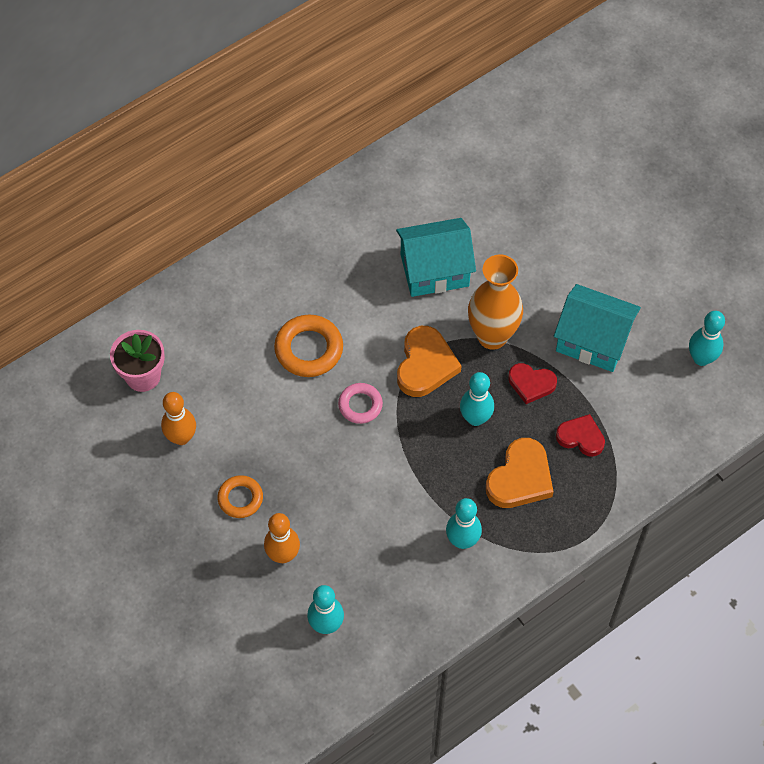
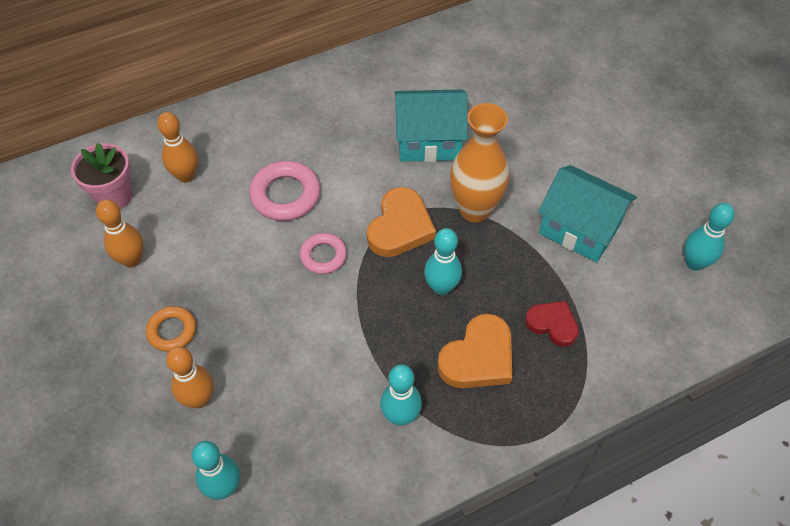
camera: 10 degrees right, 5 degrees down
(206, 344) = (186, 176): none -> orange bowling pin
(309, 349) = (285, 195): orange ring -> pink ring
(531, 384) = (507, 261): red heart -> none

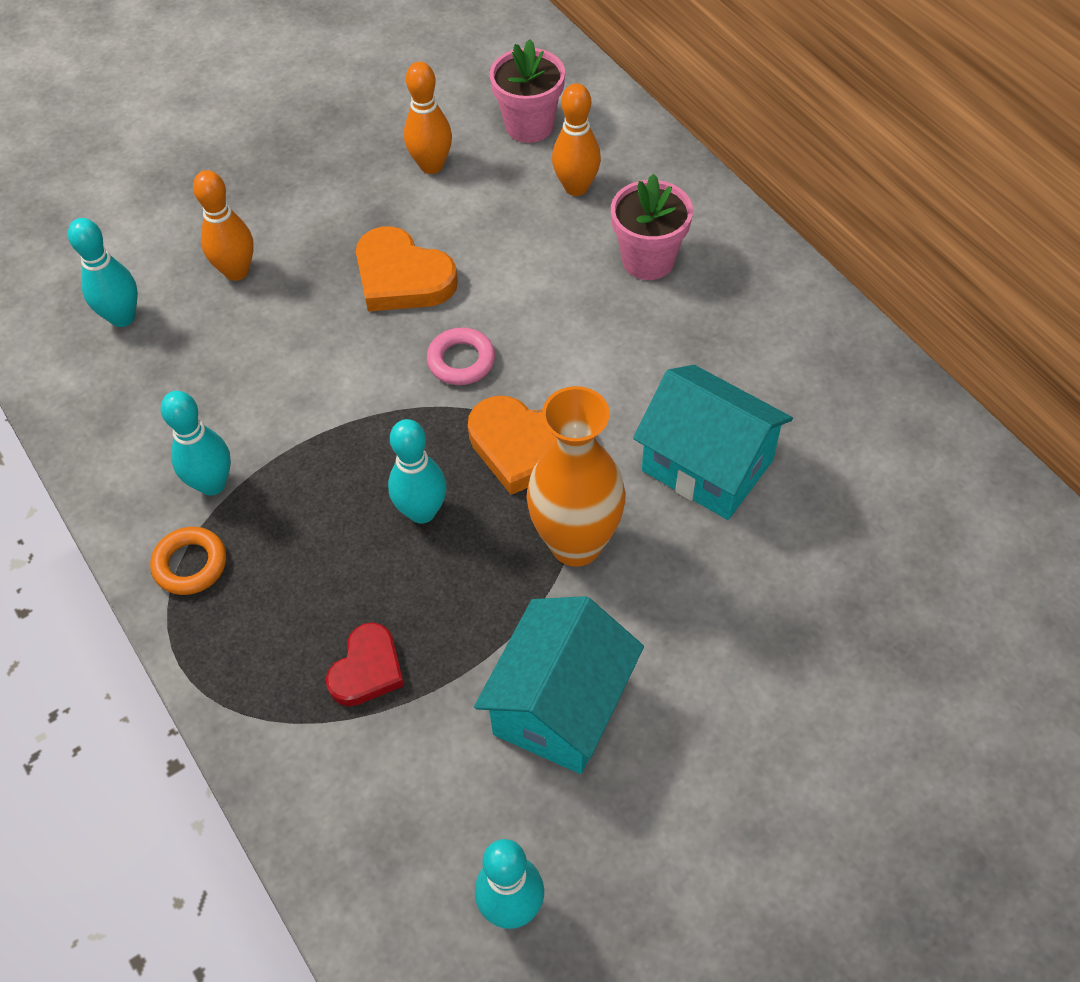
camera: 85 degrees right, 0 degrees up
(172, 331) = (330, 226): orange ring -> orange ring (190, 564)
(264, 146) = (648, 260): none -> pink flower pot
(285, 195) = (562, 300): pink ring -> none
(429, 141) = (707, 465): turquoise house -> turquoise house turned 45 degrees counterclockwise
(478, 357) = (305, 570): orange heart -> orange heart (402, 277)

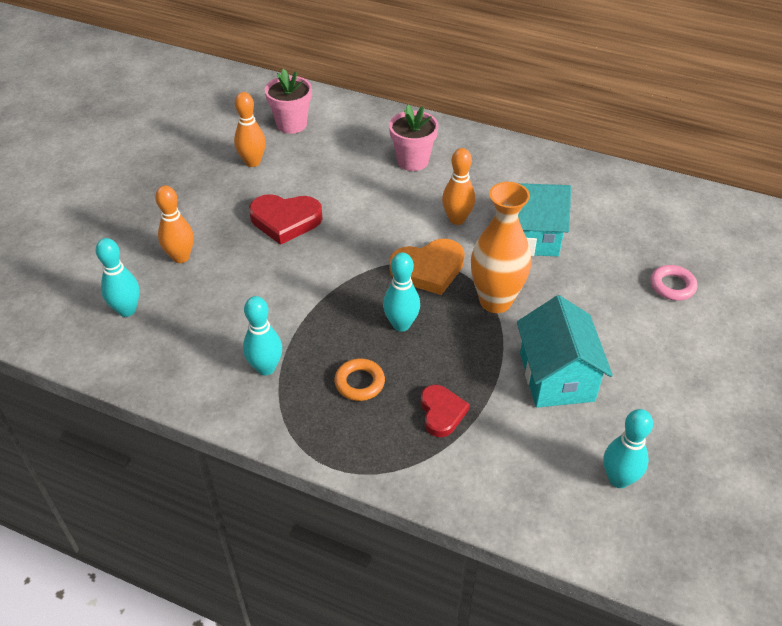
camera: 35 degrees left, 10 degrees down
(190, 564) = (290, 414): orange ring -> orange ring (359, 383)
(402, 277) = (285, 220): orange heart -> red heart
(461, 361) = (356, 245): pink ring -> pink ring (672, 286)
(576, 187) = (344, 143): orange bowling pin -> orange bowling pin (457, 219)

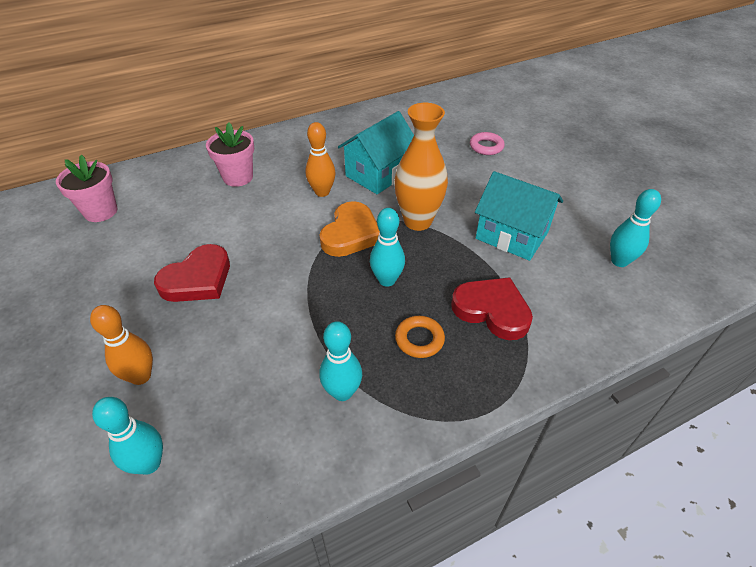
camera: 50 degrees left, 0 degrees up
(252, 162) = (104, 259): orange bowling pin -> none
(441, 412) = (492, 310): red heart -> red heart, size x1.54

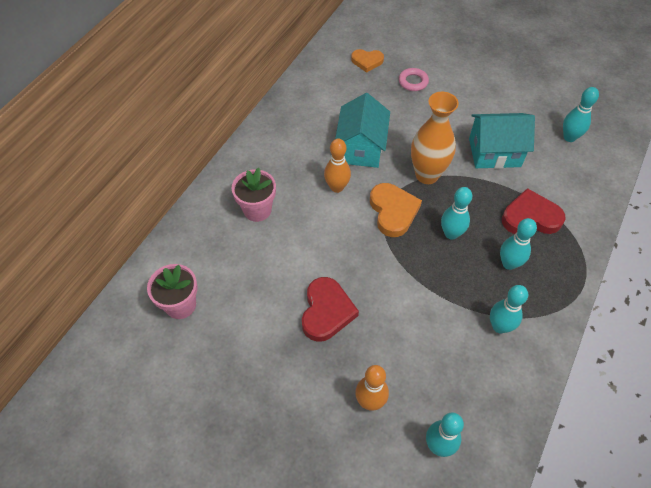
camera: 35 degrees left, 10 degrees up
(419, 339) = (509, 263): orange ring -> turquoise bowling pin
(458, 116) = (367, 61): none -> orange heart

